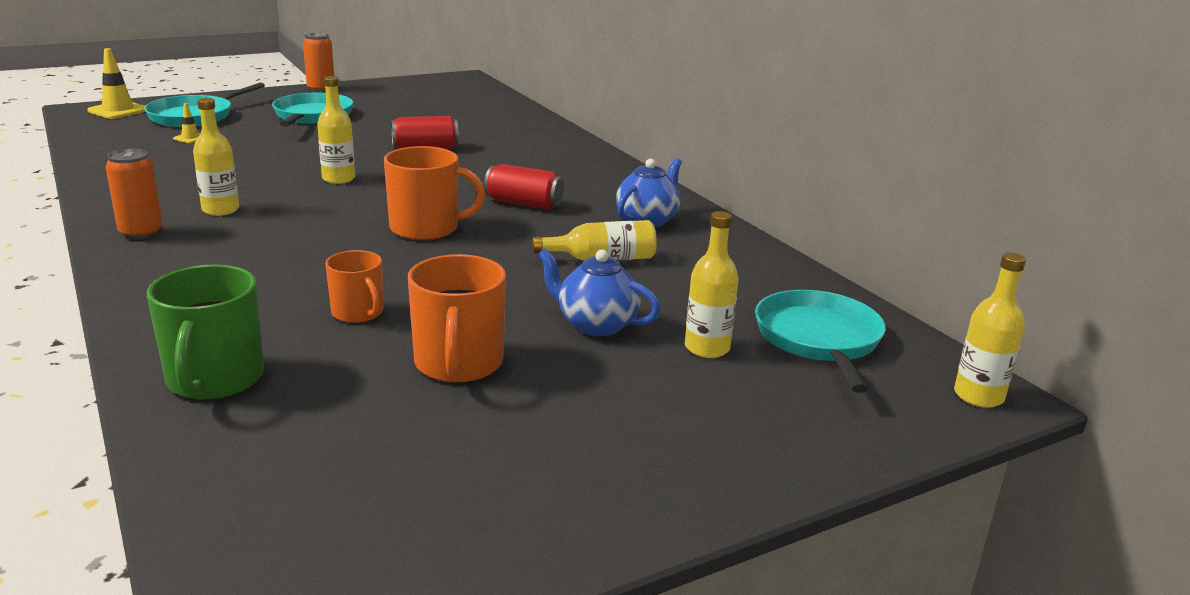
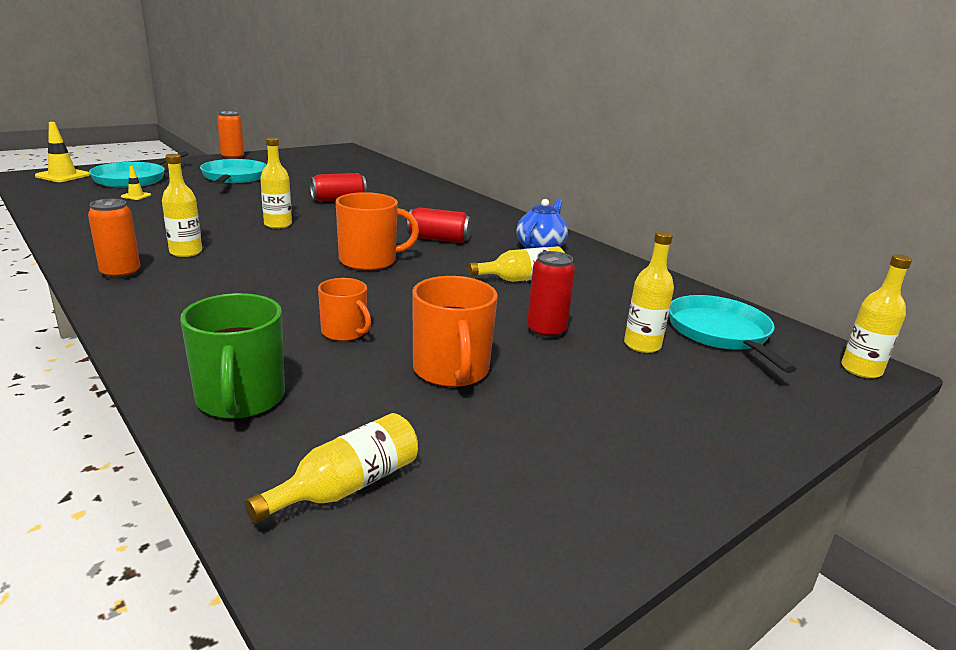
camera: 10 degrees left, 0 degrees up
(285, 477) = (346, 486): none -> yellow bottle
(596, 325) = (546, 331): blue teapot -> red can

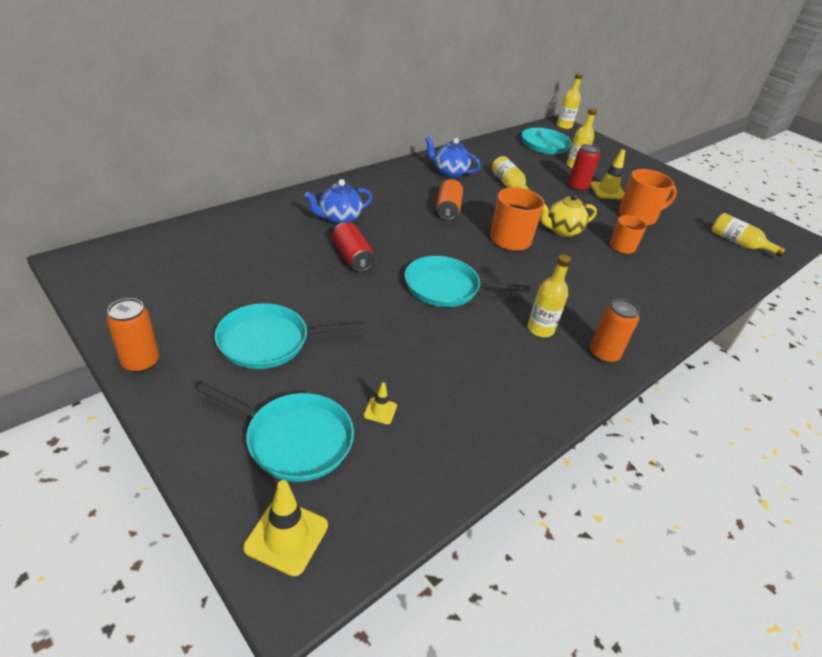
camera: 95 degrees left, 15 degrees up
(240, 399) = (709, 274): green mug -> none
(278, 224) = (446, 287): yellow bottle -> turquoise pan
(392, 294) = (562, 231): none -> yellow teapot
(408, 199) = (339, 219): none -> blue teapot
(438, 239) = (448, 209): red can -> orange can
(548, 360) = (608, 191): none -> yellow traffic cone

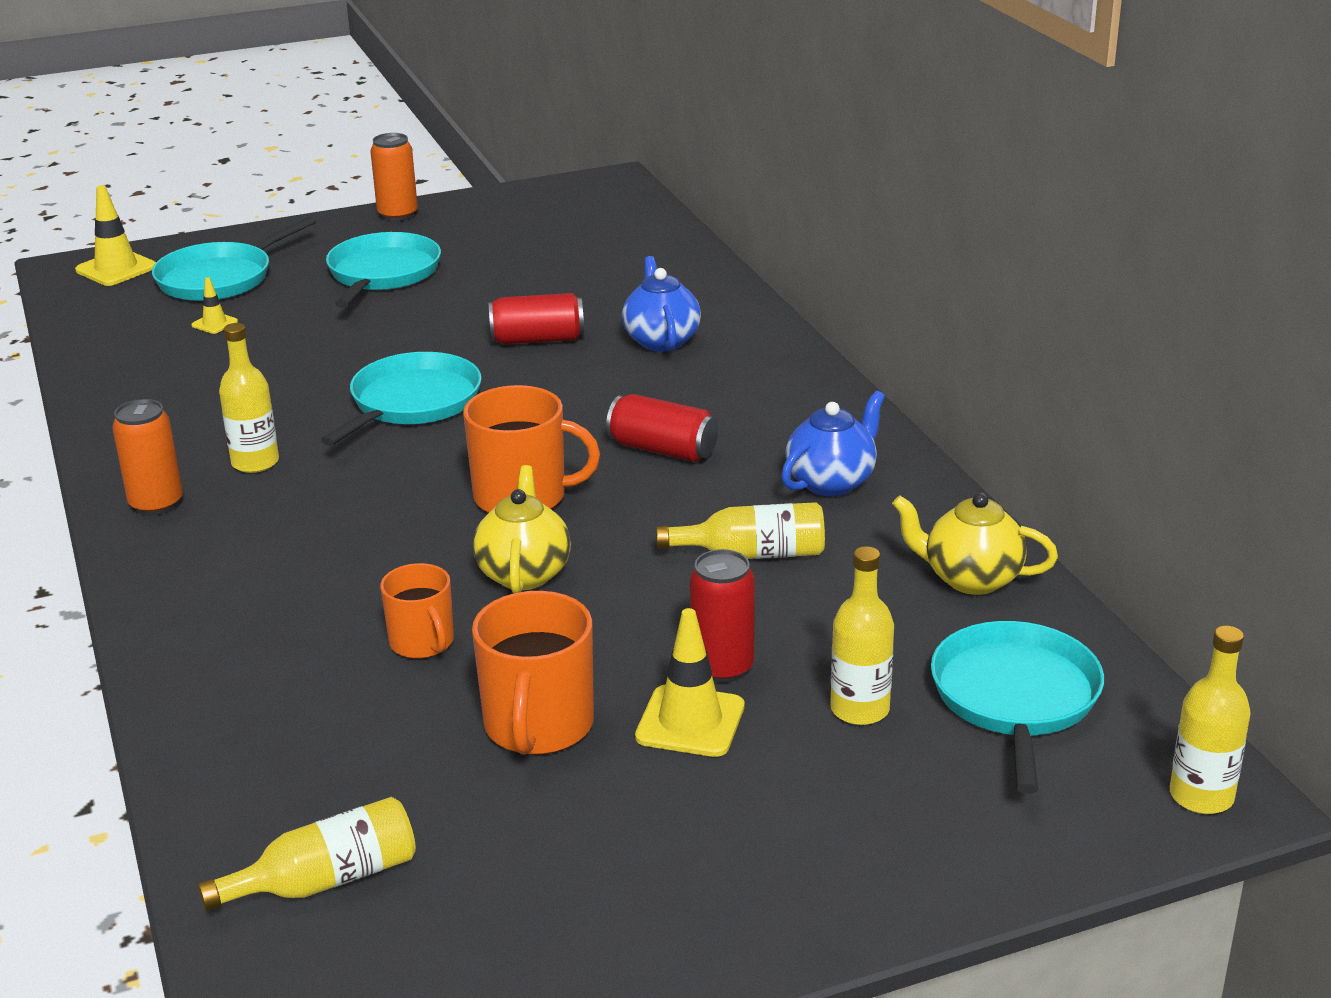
camera: 115 degrees right, 10 degrees down
(448, 209) = (662, 450): orange can -> red can
(493, 150) = (971, 579): none -> yellow teapot

